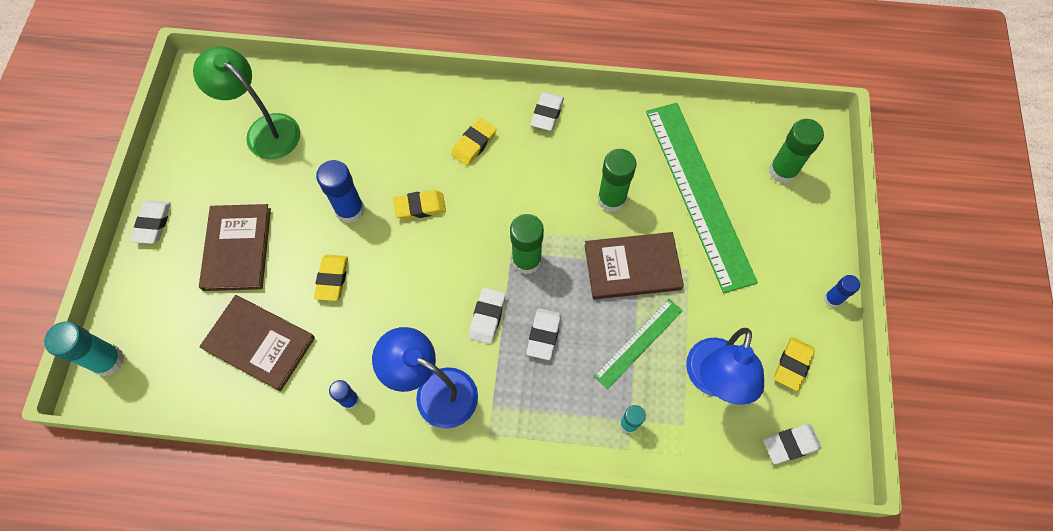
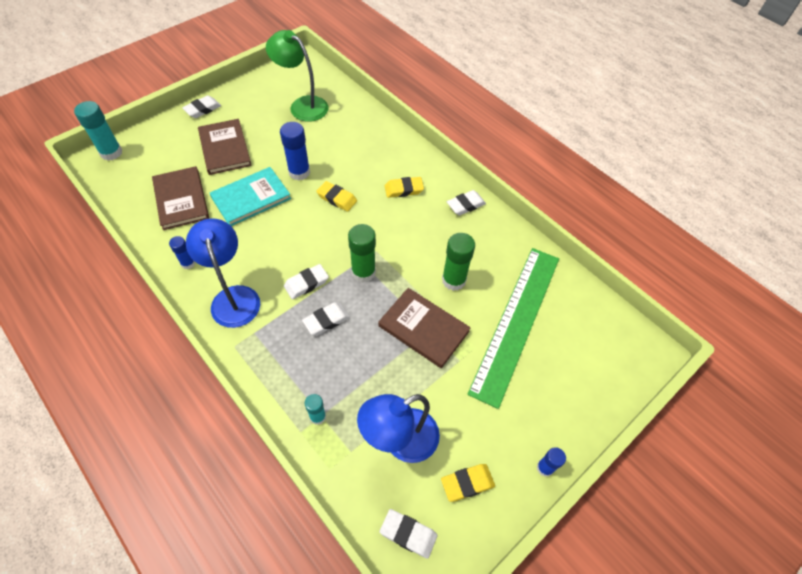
camera: 40 degrees right, 10 degrees down
(237, 248) = (225, 148): brown book -> brown book turned 60 degrees counterclockwise
(265, 130) = (302, 105): green lamp -> green lamp turned 45 degrees counterclockwise
(332, 279) = (251, 198): yellow eraser -> turquoise book
(638, 343) = (378, 375): green ruler -> none
(782, 171) = (594, 355): green glue stick -> none

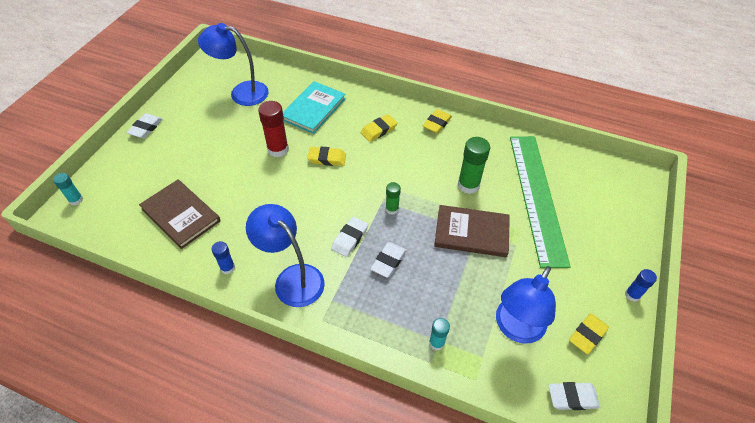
camera: 25 degrees left, 5 degrees down
(111, 152) = (76, 200): turquoise glue stick -> turquoise glue stick, size x0.58
(225, 148) = (192, 154): brown book -> none
(251, 198) = (248, 187): turquoise book -> turquoise book (313, 109)
(299, 172) = (278, 149): blue glue stick -> red glue stick
(302, 105) = (241, 93): green lamp -> blue lamp
(363, 272) = (392, 209): green glue stick -> green glue stick, size x0.58
(465, 205) = (437, 123): white eraser -> yellow eraser

